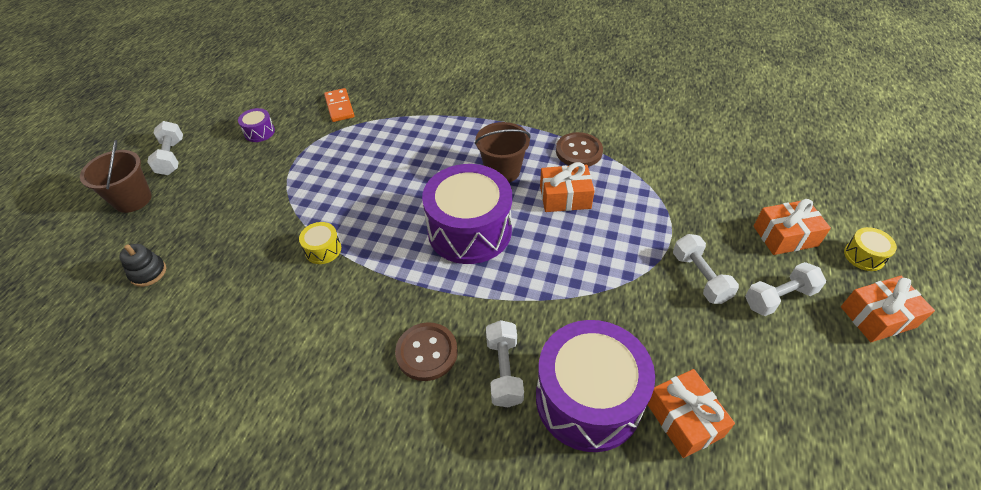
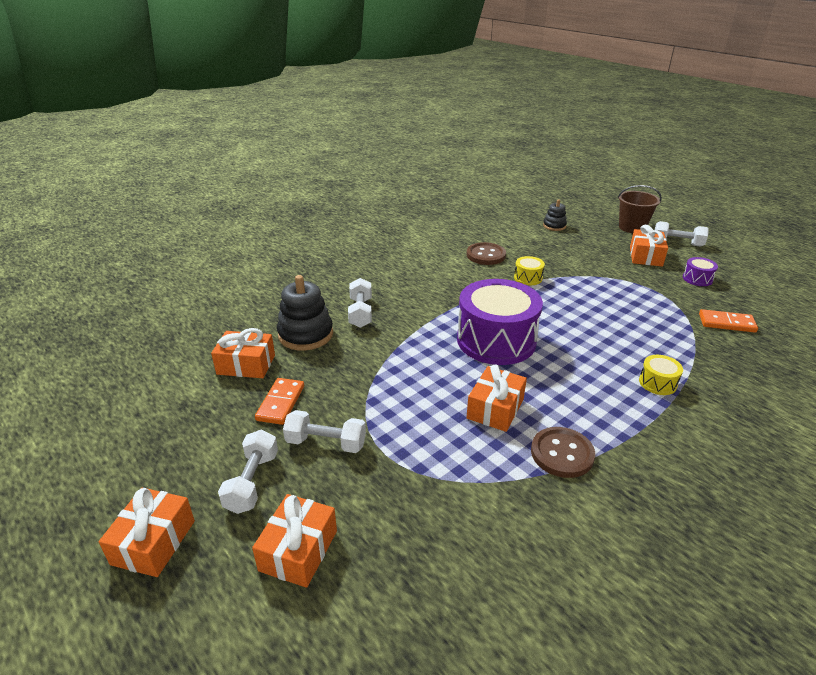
camera: 120 degrees right, 15 degrees down
(219, 173) = (645, 256): none -> orange gift
(427, 352) = (404, 292): brown button -> brown button (486, 255)
(502, 171) = (562, 385): brown bucket -> none
(504, 371) = (361, 312): white dumbbell -> white dumbbell turned 60 degrees clockwise
(588, 399) = (305, 334): purple drum -> black stacking toy
(697, 342) = (280, 403): none -> orange domino
(864, 256) = (203, 606): yellow drum -> yellow drum (657, 383)

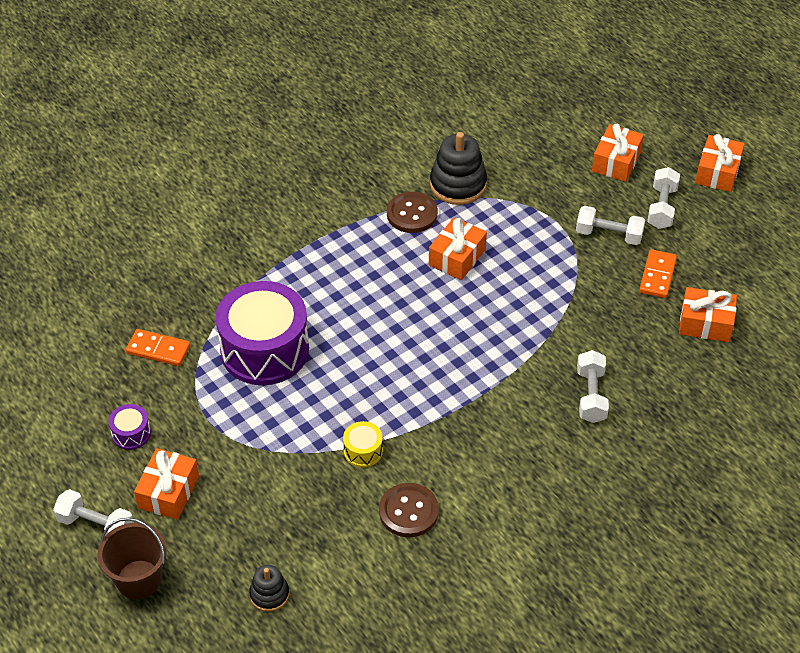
camera: 175 degrees left, 15 degrees up
(305, 334) = (651, 362): black stacking toy -> black stacking toy (458, 185)
(496, 340) = (435, 340): purple drum -> purple drum (264, 350)
(657, 383) = (290, 275): yellow drum -> none

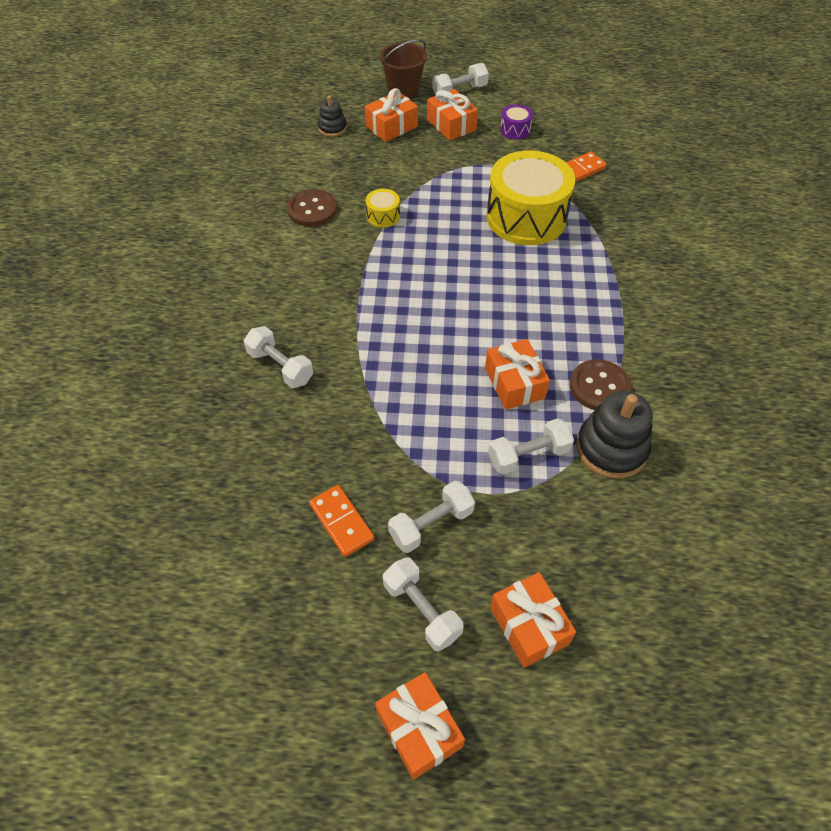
camera: 130 degrees right, 5 degrees up
(264, 350) = (526, 217): purple drum -> yellow drum
(508, 219) = (528, 455): none -> white dumbbell
(705, 323) = (250, 512): orange gift -> orange gift (392, 126)

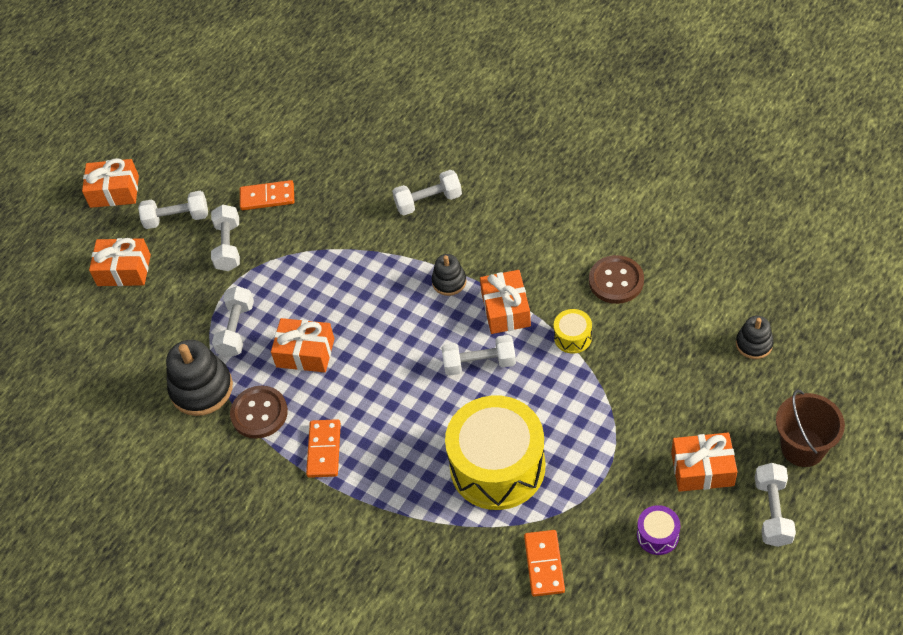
camera: 125 degrees right, 0 degrees up
(371, 311) = (449, 282): none -> black stacking toy
(392, 126) = (728, 404): orange gift -> orange gift (505, 309)
(443, 260) = (479, 363): none -> white dumbbell
(595, 323) = (324, 450): none -> orange domino

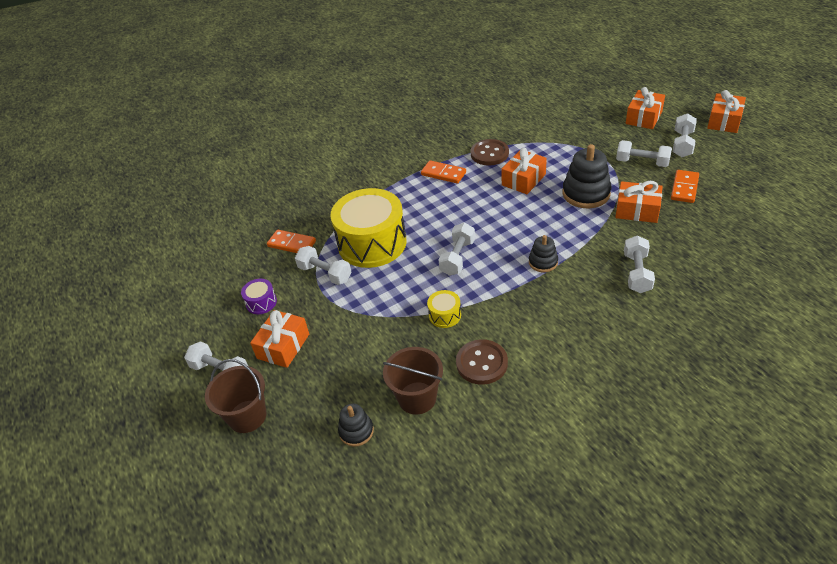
camera: 115 degrees right, 10 degrees down
(201, 389) = (524, 135): black stacking toy -> black stacking toy (586, 193)
(236, 329) = (563, 155): white dumbbell -> white dumbbell (325, 273)
(505, 309) = (496, 285): orange gift -> orange gift (637, 210)
(687, 314) = (417, 398): none -> brown bucket

